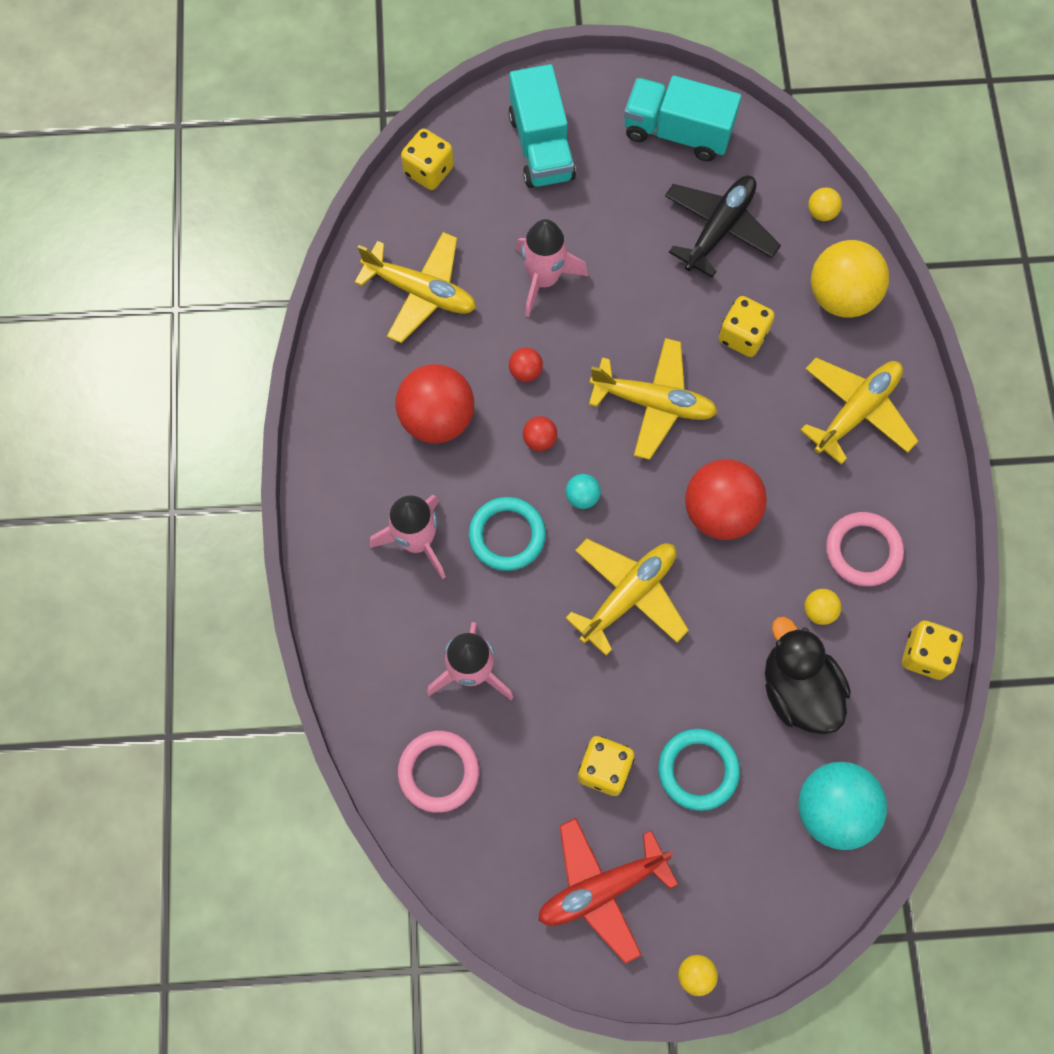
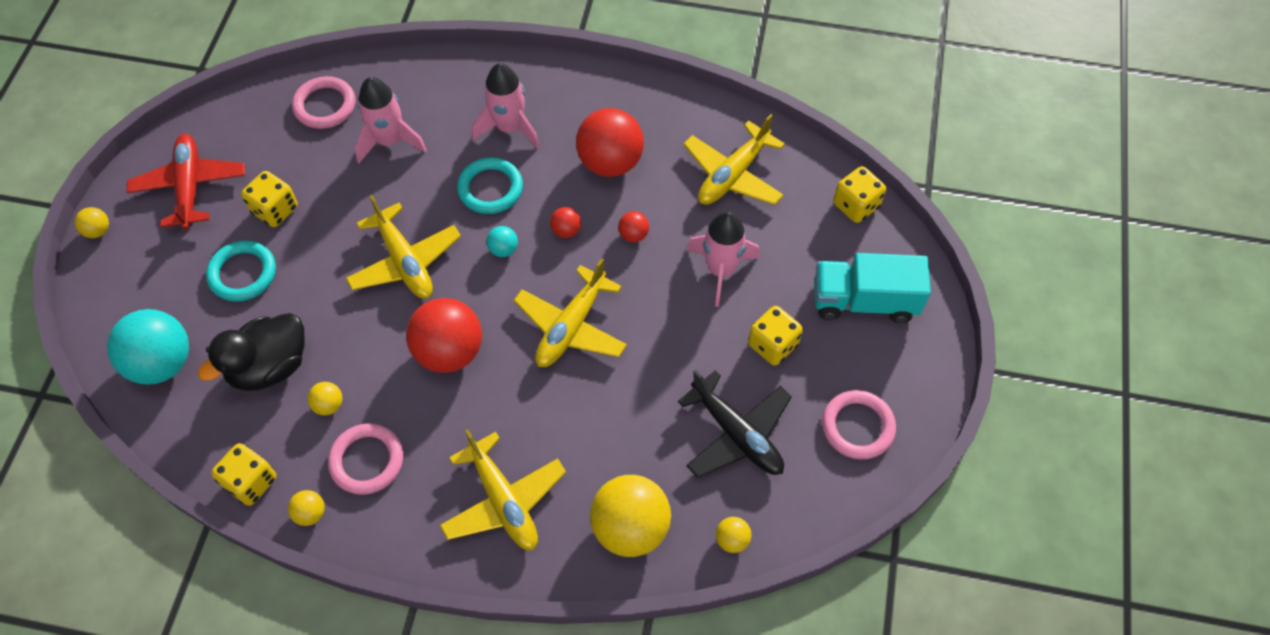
camera: 105 degrees right, 10 degrees down
(677, 132) = (857, 426): turquoise truck -> pink ring
(742, 336) = (614, 421): yellow dice -> yellow dice (772, 345)
(798, 690) = (270, 366): black duck -> black duck turned 150 degrees clockwise
(934, 584) = (310, 513): none -> yellow ball

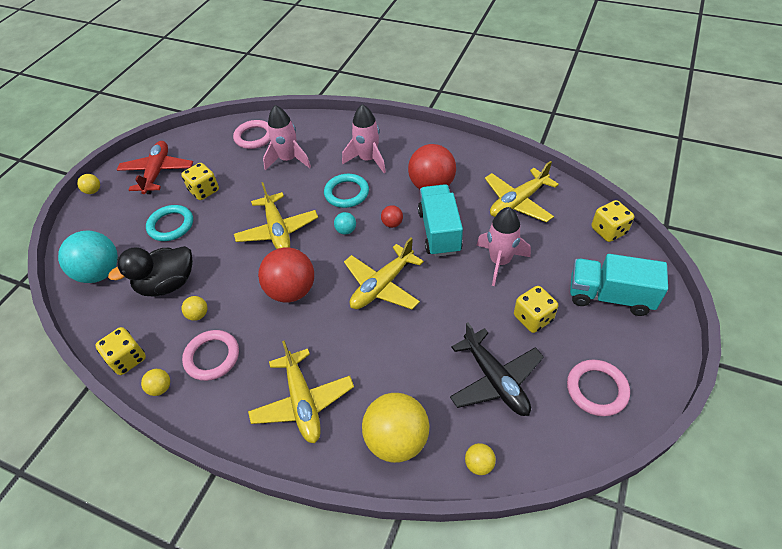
camera: 15 degrees right, 10 degrees down
(633, 235) = (439, 232): red ball -> turquoise truck

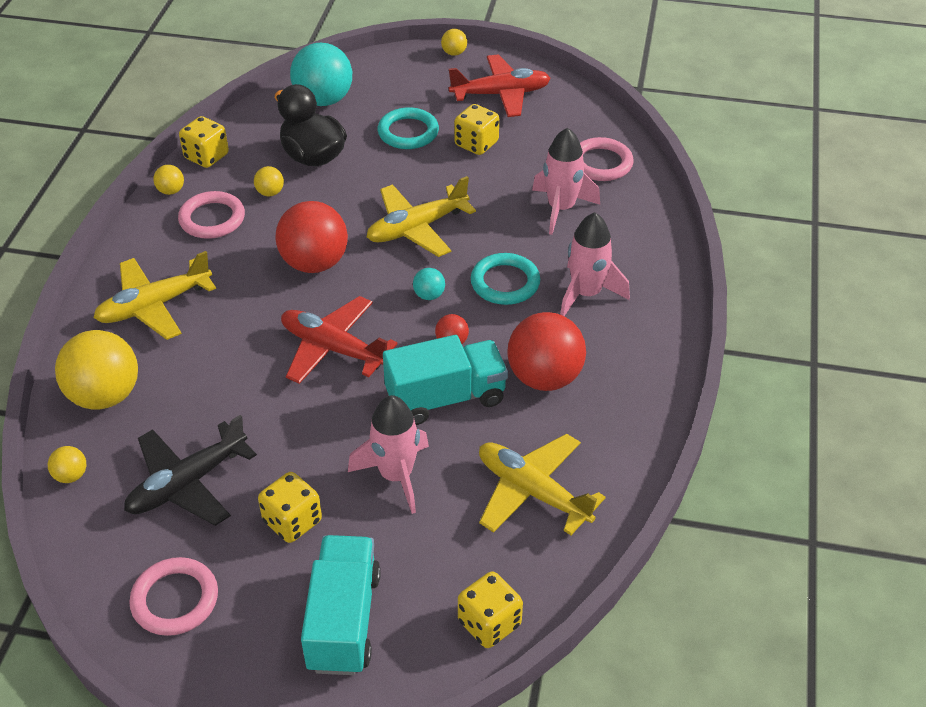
camera: 75 degrees right, 5 degrees down
(382, 285) = (333, 349): yellow plane -> red plane

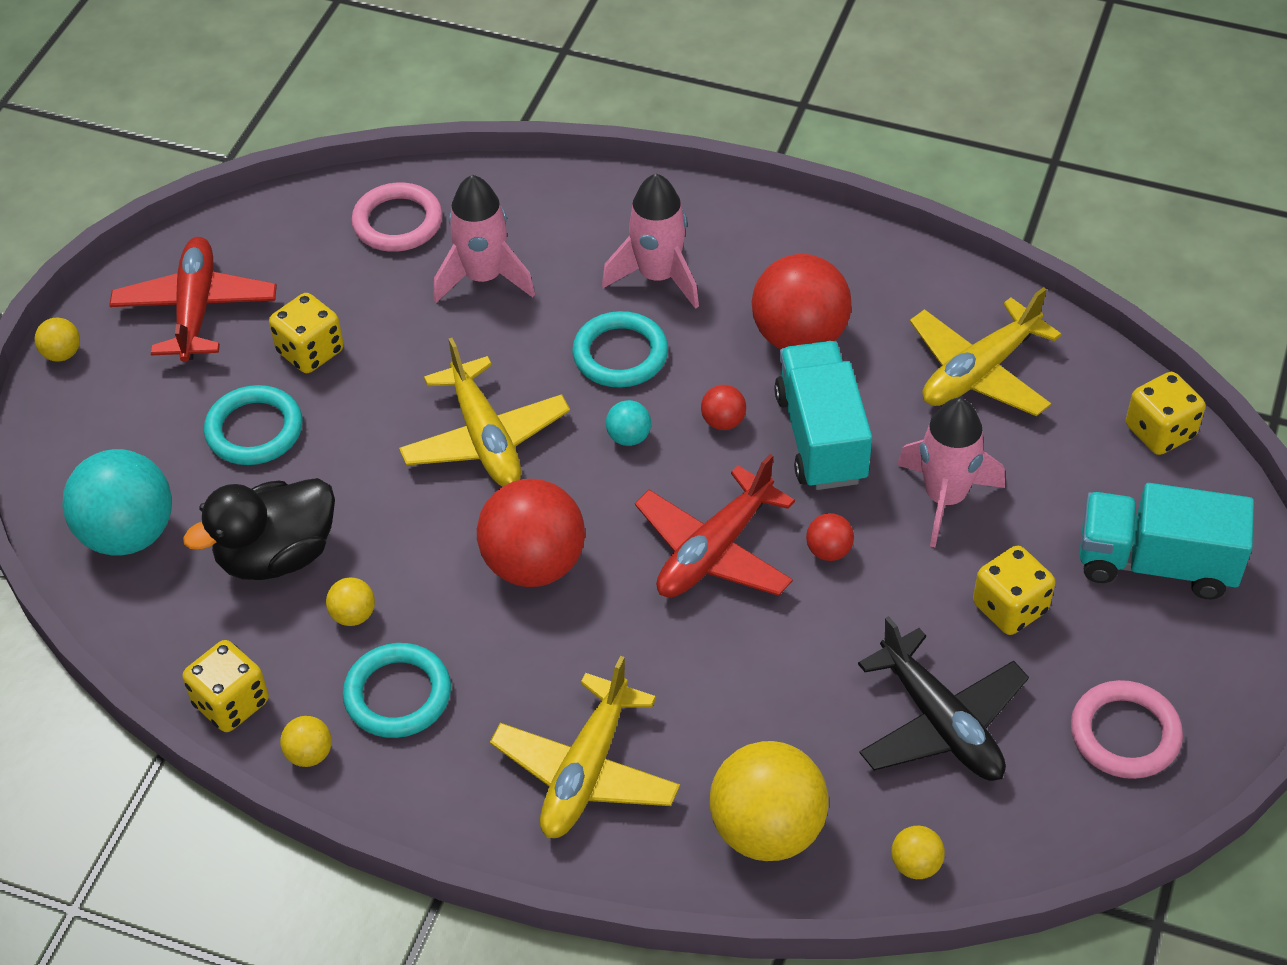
camera: 80 degrees left, 5 degrees up
(154, 306) = (586, 771): yellow plane -> yellow plane turned 45 degrees clockwise
(212, 219) = (398, 695): pink ring -> turquoise ring
(338, 410) = (828, 551): none -> red ball

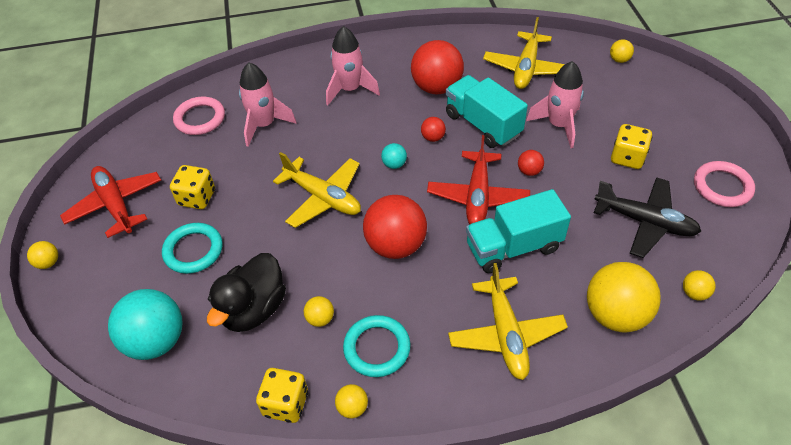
camera: 30 degrees left, 0 degrees up
(620, 354) = (360, 130): turquoise ring -> none
(1156, 563) = (667, 111): turquoise truck -> turquoise truck (513, 247)
(1160, 432) = (619, 60): yellow dice -> yellow ball

